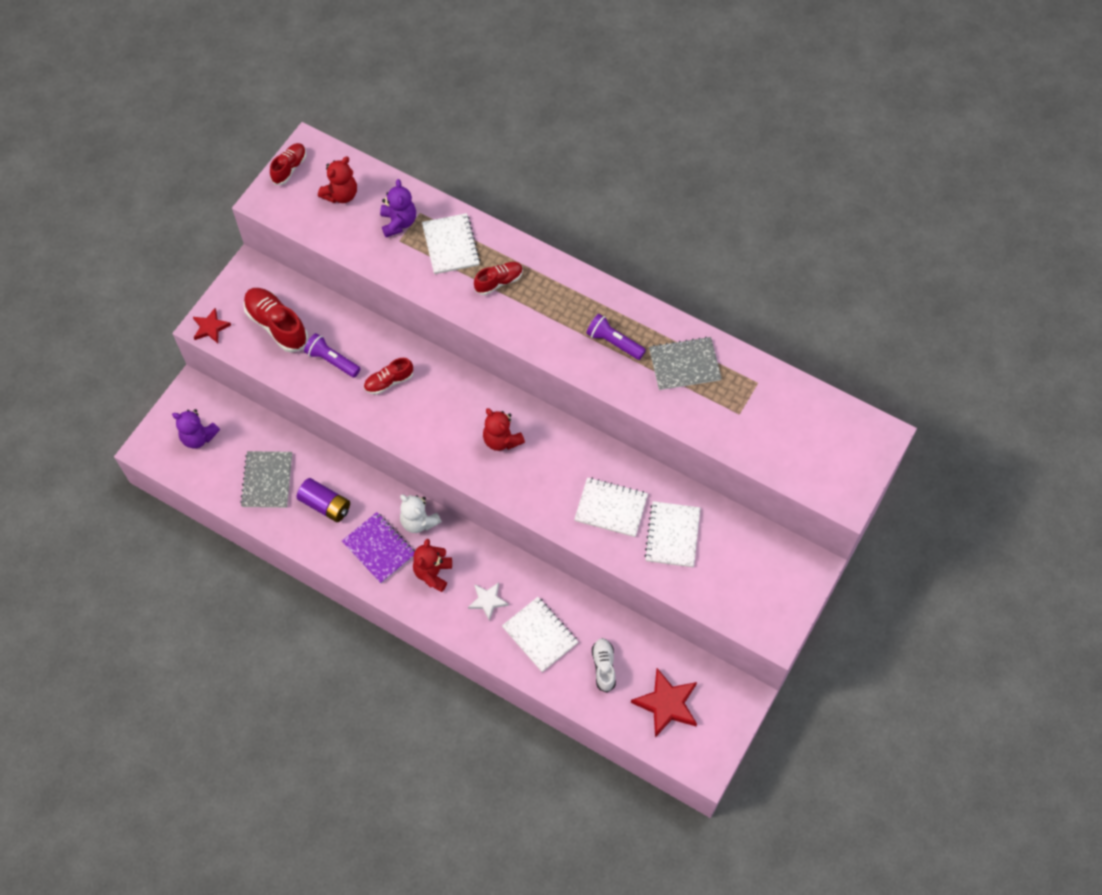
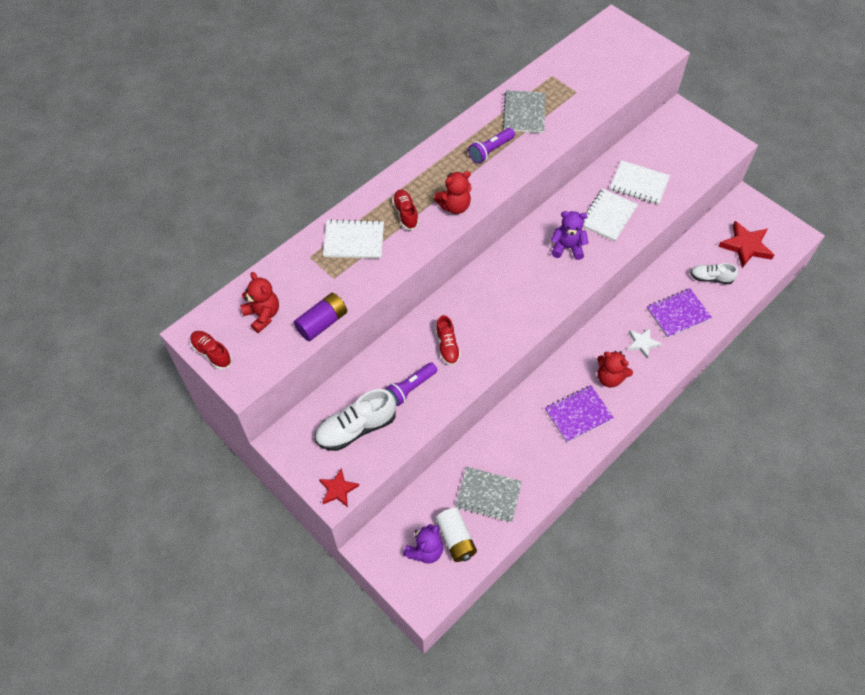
camera: 75 degrees left, 5 degrees down
(215, 461) = (456, 539): none -> white battery
(277, 325) = (356, 428): red shoe -> white shoe
(325, 505) = (526, 450): purple battery -> purple battery (322, 323)
(398, 222) = (314, 275): purple teddy bear -> purple teddy bear (567, 247)
(419, 521) = (559, 378): white teddy bear -> none
(502, 440) = (528, 275): red teddy bear -> red teddy bear (454, 206)
(540, 635) = (678, 313): white notebook -> purple notebook

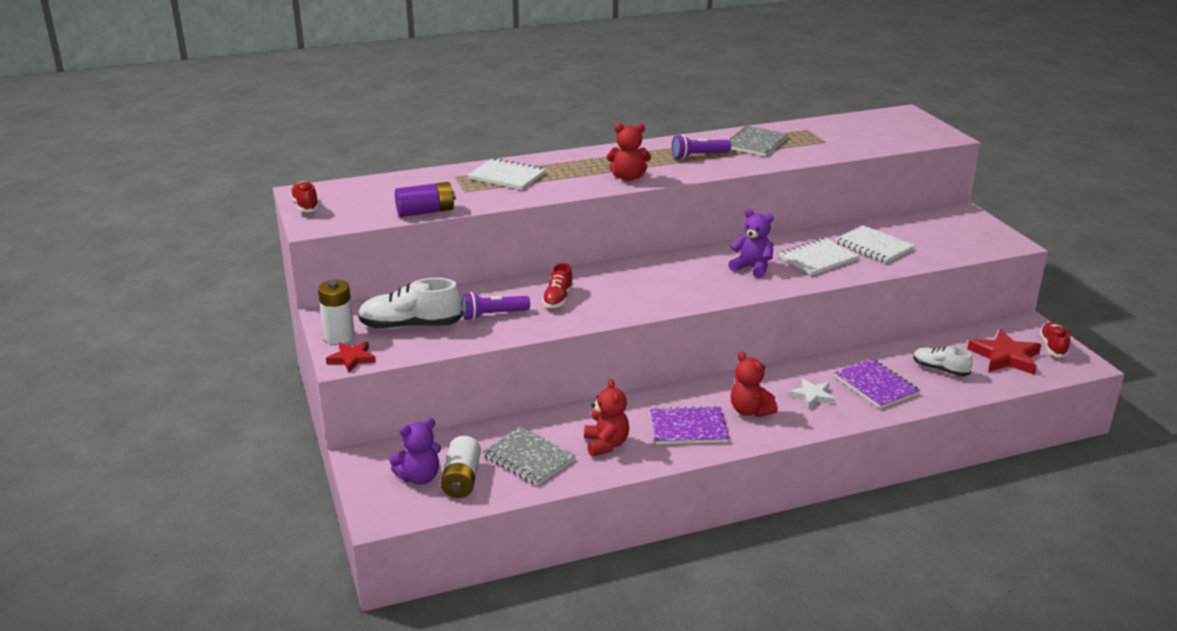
camera: 25 degrees right, 30 degrees down
(263, 315) = (375, 196): red teddy bear -> red teddy bear (606, 444)
(309, 466) = (339, 337): none -> white battery
(405, 214) = (574, 172): red shoe -> red shoe (1053, 347)
(678, 313) = (876, 385): purple notebook -> purple notebook turned 60 degrees clockwise

